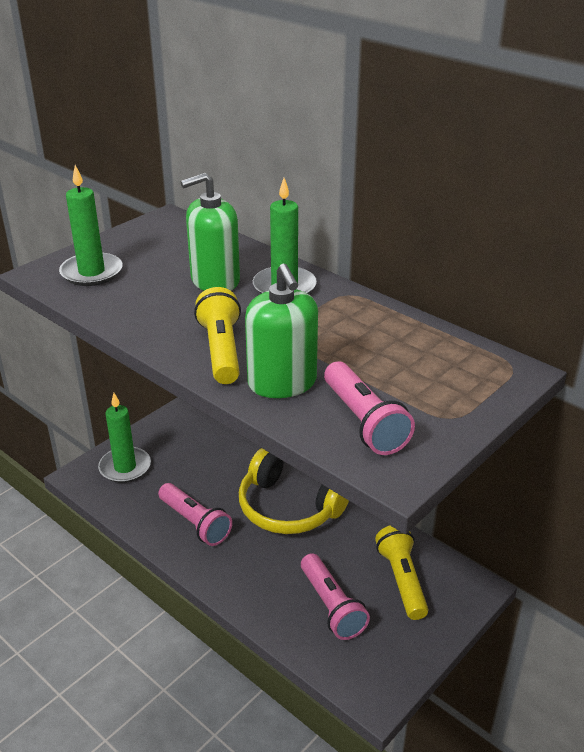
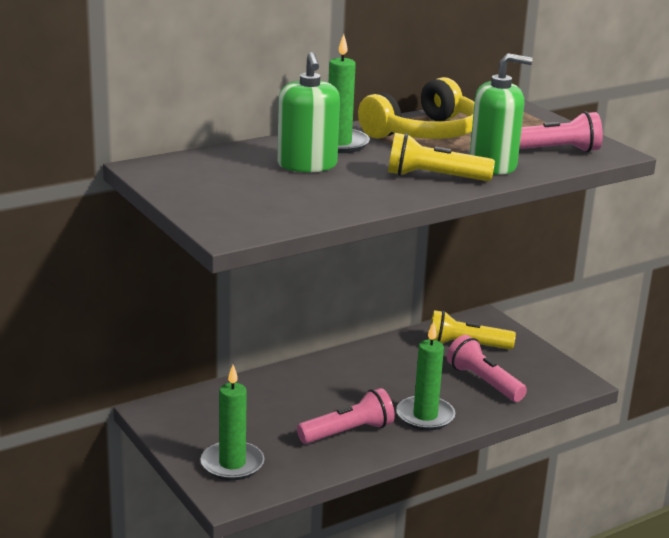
camera: 75 degrees left, 10 degrees down
(91, 272) = (247, 210): green candle -> green candle (425, 416)
(288, 508) = (352, 379): yellow headphones -> yellow headphones (424, 133)
(331, 606) = (484, 382): pink flashlight -> pink flashlight turned 120 degrees counterclockwise

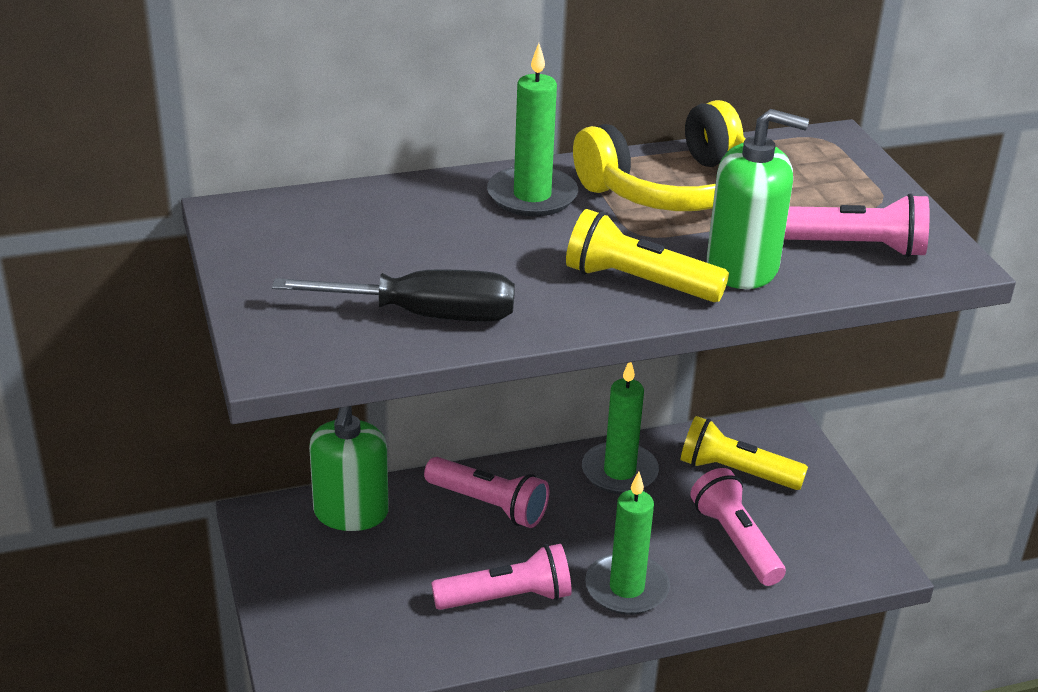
camera: 15 degrees right, 10 degrees up
(232, 464) = (328, 625): green candle -> green candle (619, 472)
(307, 165) = (462, 234): green soap dispenser -> green soap dispenser (351, 513)
(310, 384) = (488, 505): none -> pink flashlight
(311, 204) = (425, 315): none -> black screwdriver

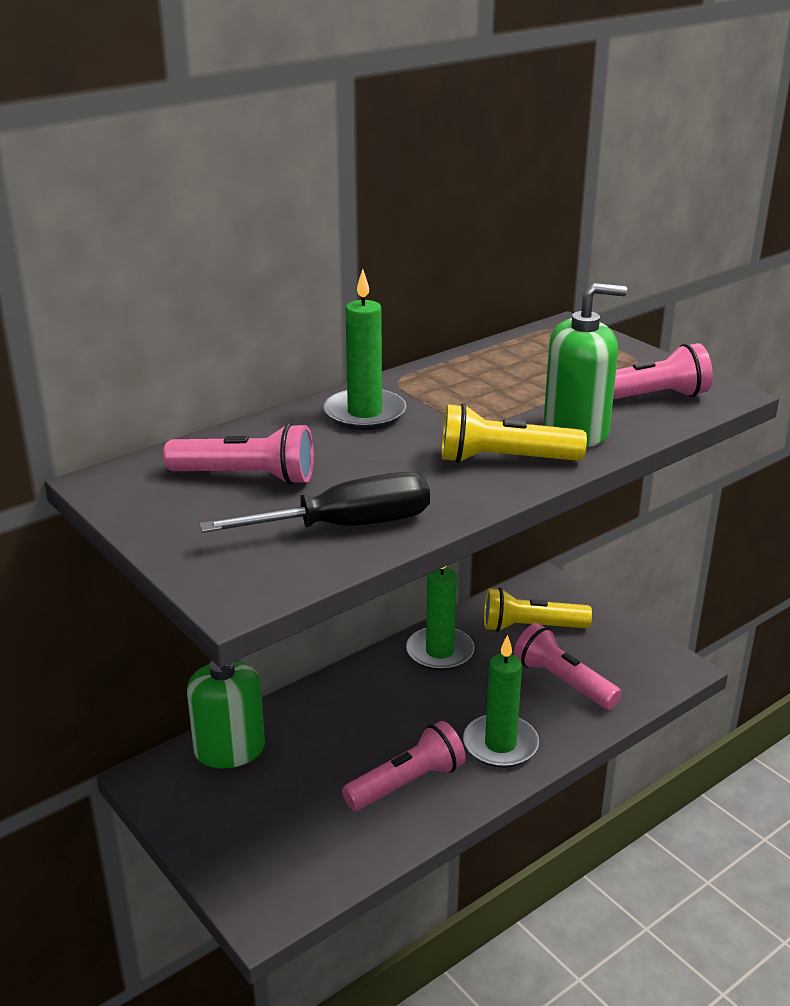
camera: 20 degrees left, 5 degrees down
(488, 505) = (347, 709): pink flashlight -> pink flashlight (246, 477)
(671, 188) = (473, 385): yellow headphones -> none

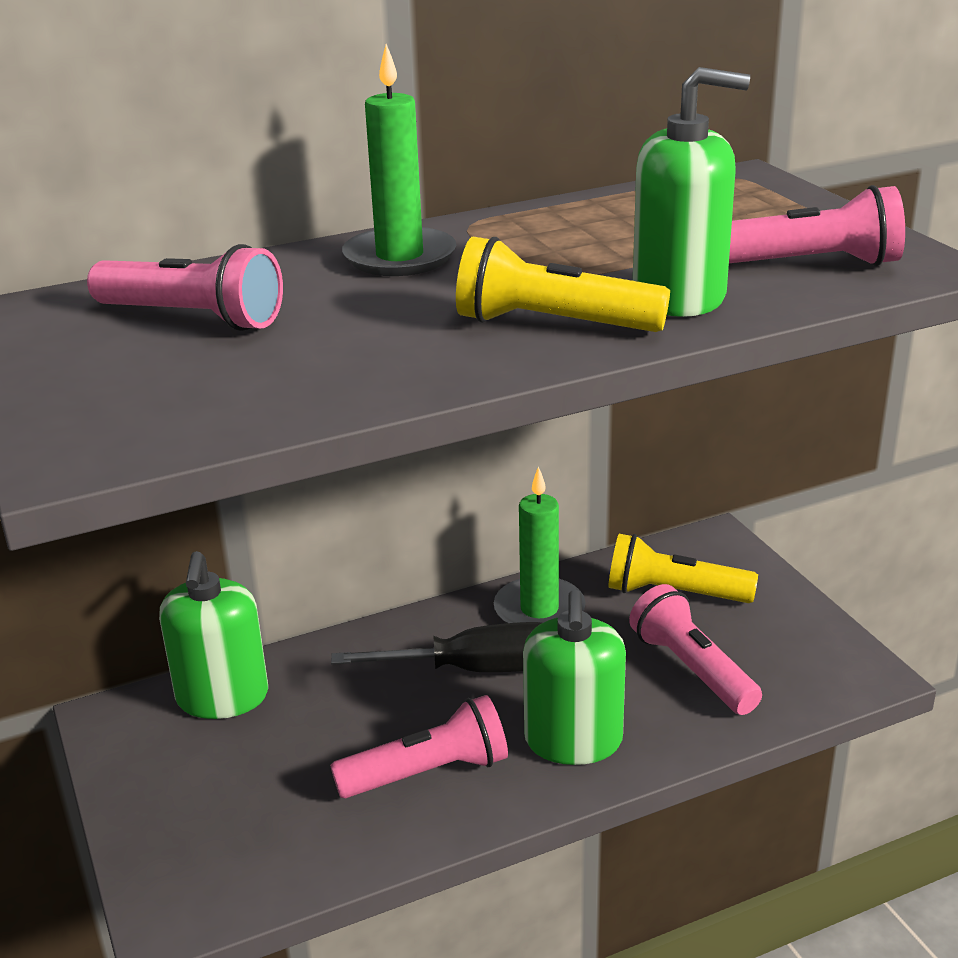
camera: 15 degrees right, 0 degrees up
(346, 526) = (278, 387): black screwdriver -> black screwdriver (477, 670)
(500, 744) = (573, 741): green candle -> green soap dispenser

